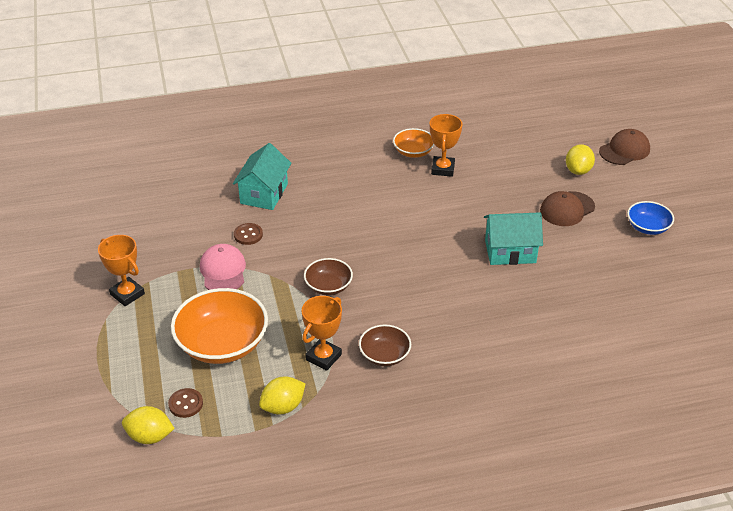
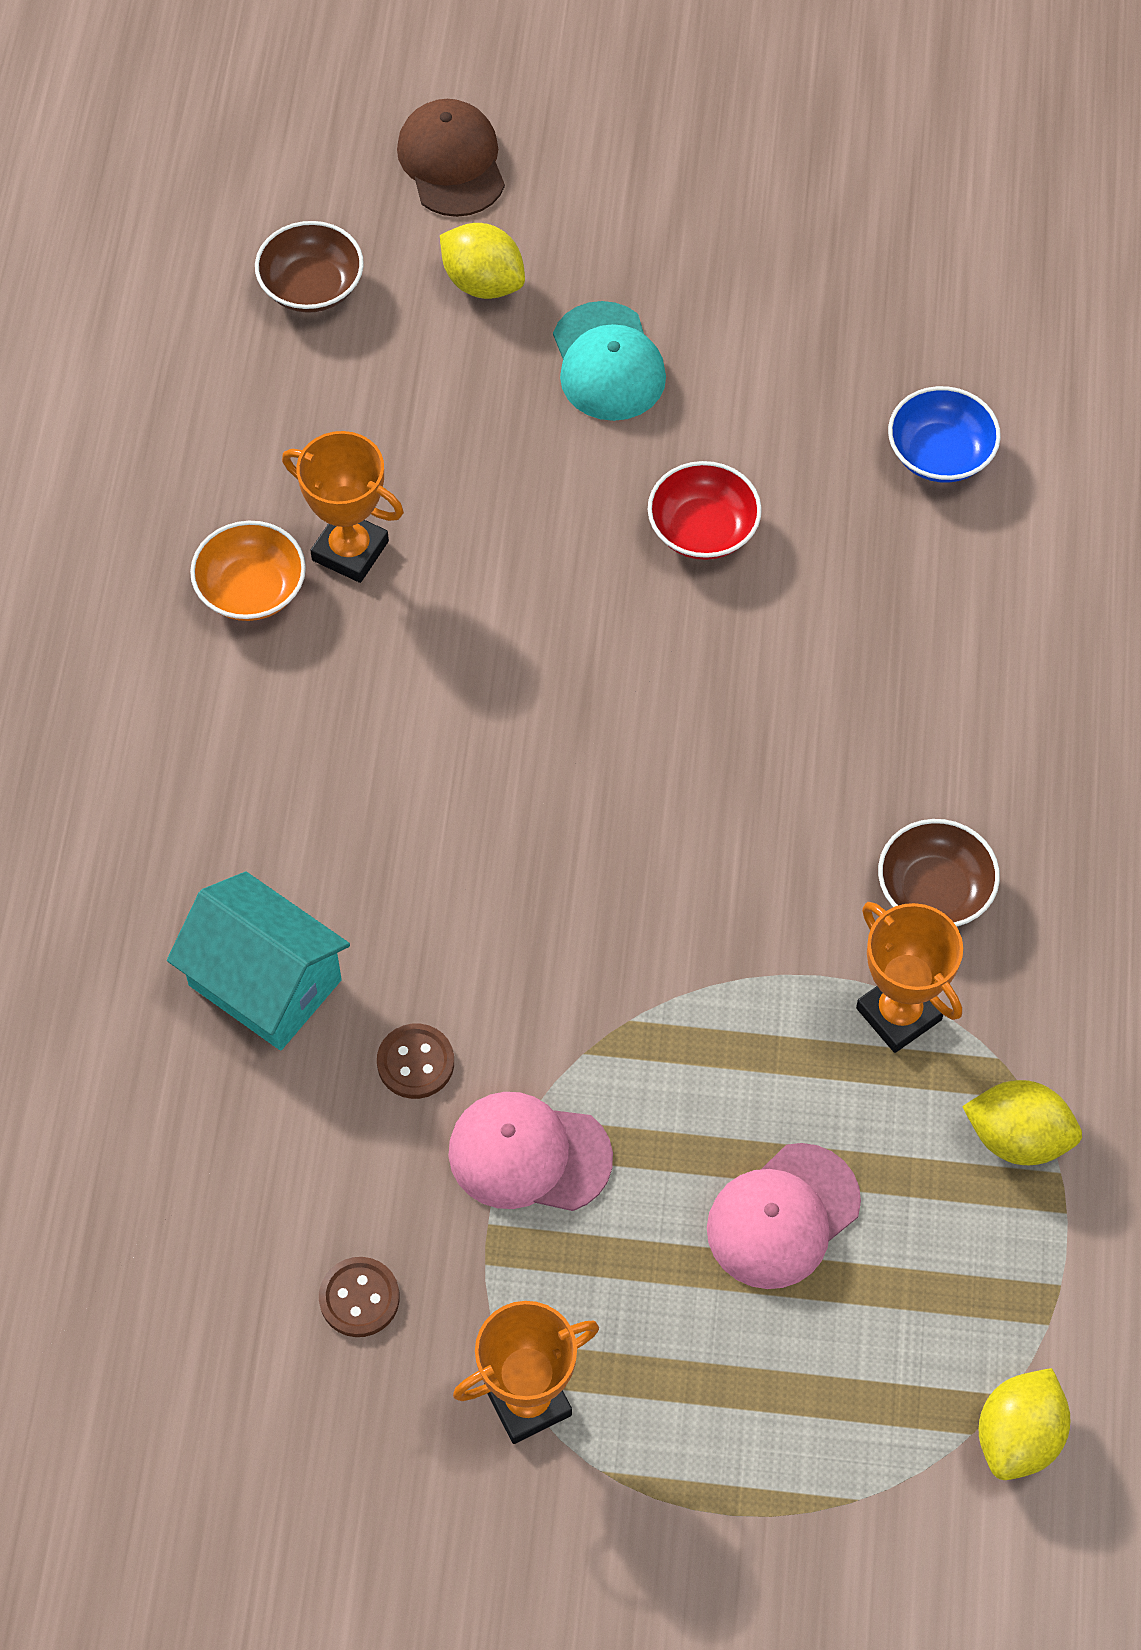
camera: 70 degrees left, 20 degrees up
(185, 404) = (945, 1339): brown button -> brown button (359, 1298)
(222, 344) = (782, 1216): orange bowl -> pink cap
(283, 407) = (1018, 1137): yellow lemon -> yellow lemon turned 60 degrees counterclockwise
(328, 286) = (674, 935): brown bowl -> brown bowl (311, 286)
(510, 251) = (703, 529): turquoise house -> red bowl
(567, 209) = (608, 362): brown cap -> turquoise cap
(647, 227) = (730, 243): blue bowl -> blue bowl (940, 453)

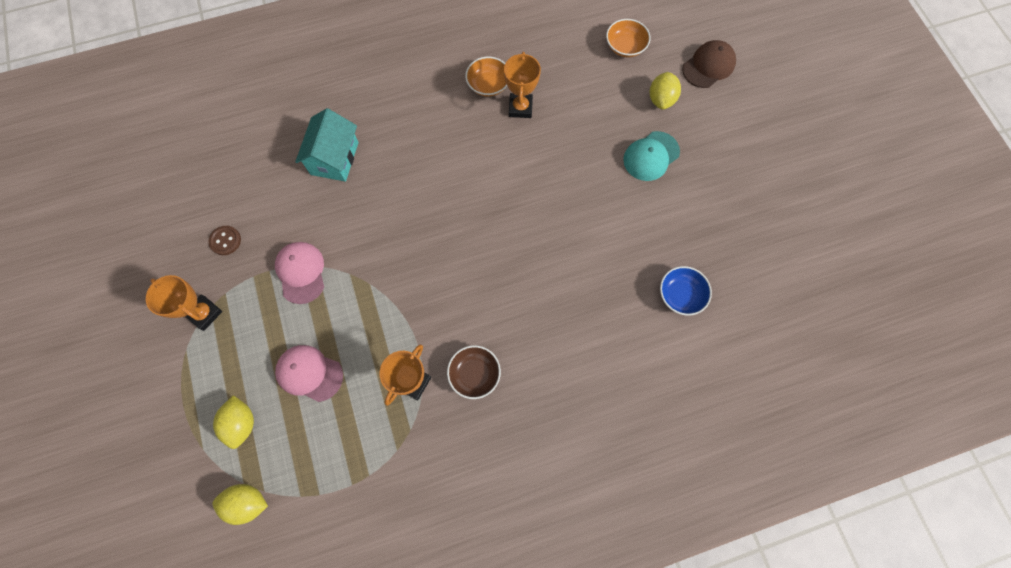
camera: 65 degrees right, 10 degrees up
(311, 286) = (625, 47): brown bowl -> orange bowl
(415, 1062) = (323, 219): brown button -> none
(703, 529) = (594, 221): red bowl -> none
(1018, 1137) = (377, 451): yellow lemon -> yellow lemon (241, 423)

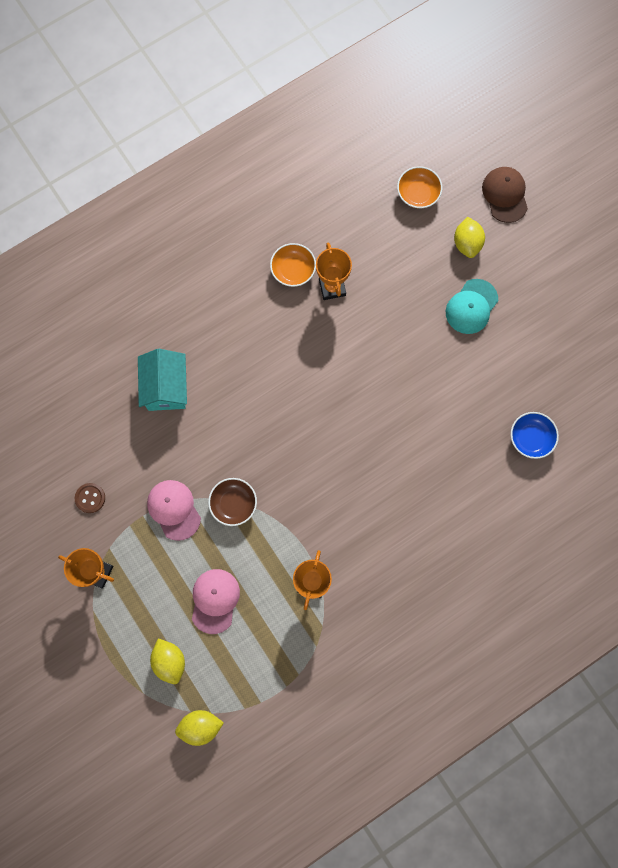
camera: 15 degrees left, 5 degrees up
(309, 373) = (215, 600): pink cap -> pink cap turned 90 degrees clockwise
(474, 374) = (364, 561): brown bowl -> brown bowl (233, 504)
(708, 66) = (505, 195): brown cap -> brown cap turned 45 degrees counterclockwise

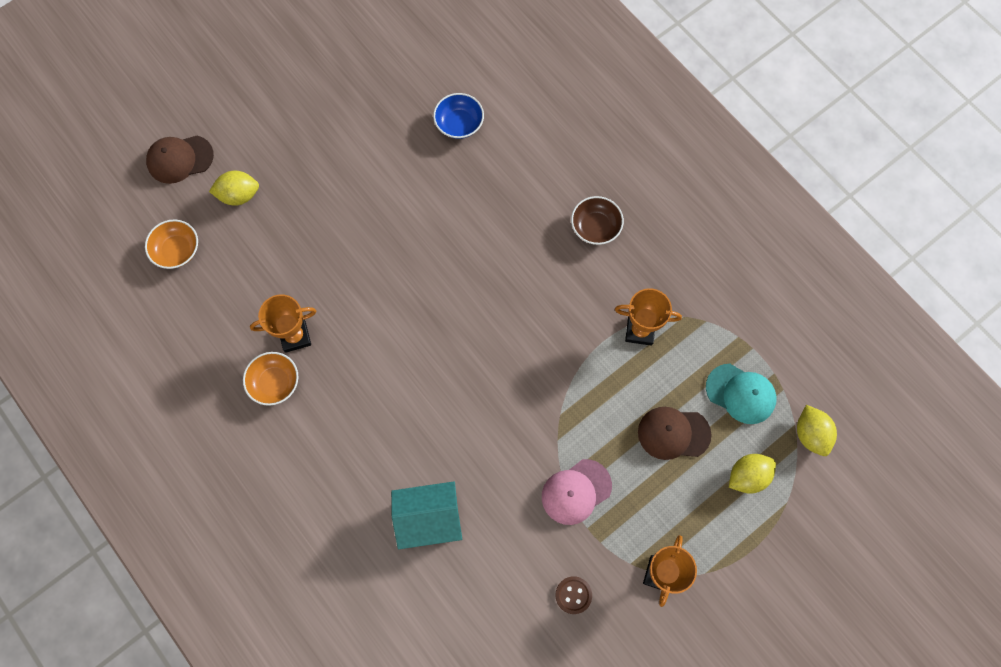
camera: 95 degrees left, 5 degrees down
(215, 600) = (673, 433): pink cap -> brown cap
(233, 504) = (562, 424): brown bowl -> brown bowl (595, 227)
(471, 306) = (314, 187): turquoise cap -> turquoise cap (741, 394)

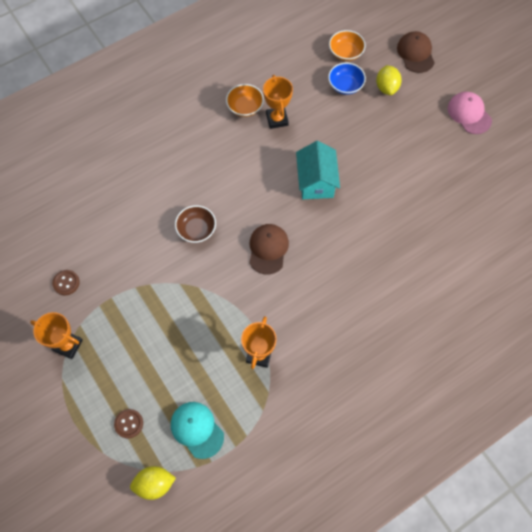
camera: 95 degrees right, 5 degrees down
(429, 519) = (136, 194): turquoise house -> turquoise house (316, 181)
(459, 123) = (447, 234): blue bowl -> blue bowl (345, 85)
(576, 491) = (139, 292): pink cap -> pink cap (469, 114)
(595, 227) = (352, 330): brown bowl -> brown bowl (196, 229)
(673, 433) = (172, 369): brown cap -> brown cap (268, 249)
(741, 394) = (197, 429): turquoise cap -> turquoise cap turned 105 degrees clockwise
(747, 476) = (129, 423): yellow lemon -> brown button

